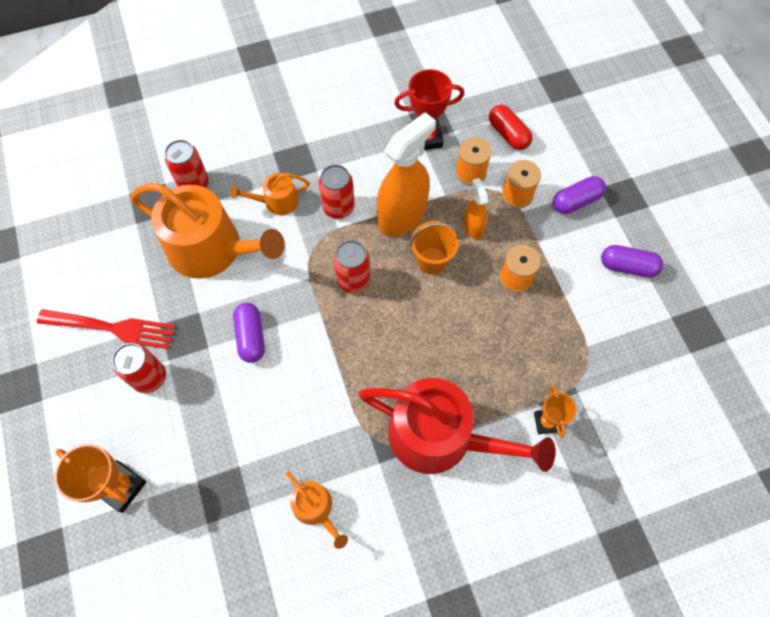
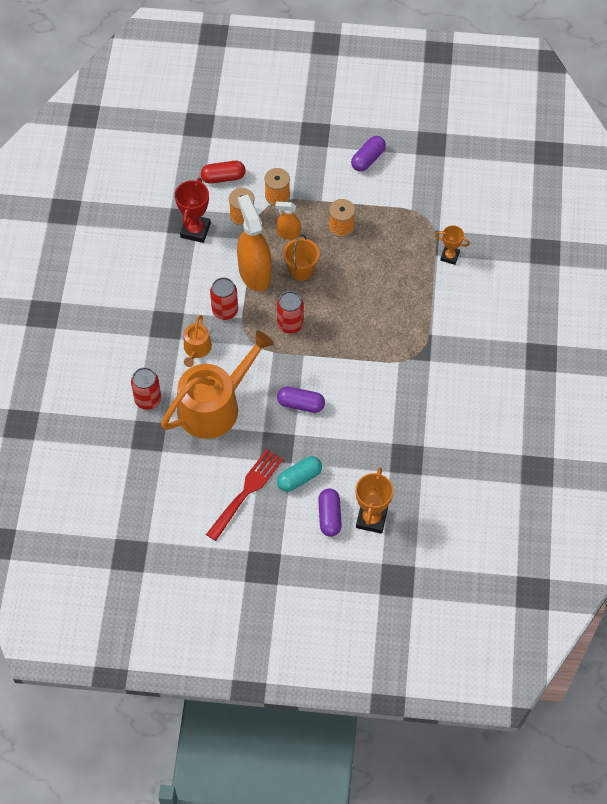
camera: 65 degrees left, 5 degrees down
(121, 487) = (371, 519): orange trophy -> orange trophy turned 45 degrees counterclockwise
(150, 378) = (299, 478): red can -> turquoise capsule
(315, 508) = (442, 408): orange watering can -> none
(441, 436) = (430, 318): red watering can -> none
(576, 201) = (302, 163): purple capsule -> purple capsule (329, 516)

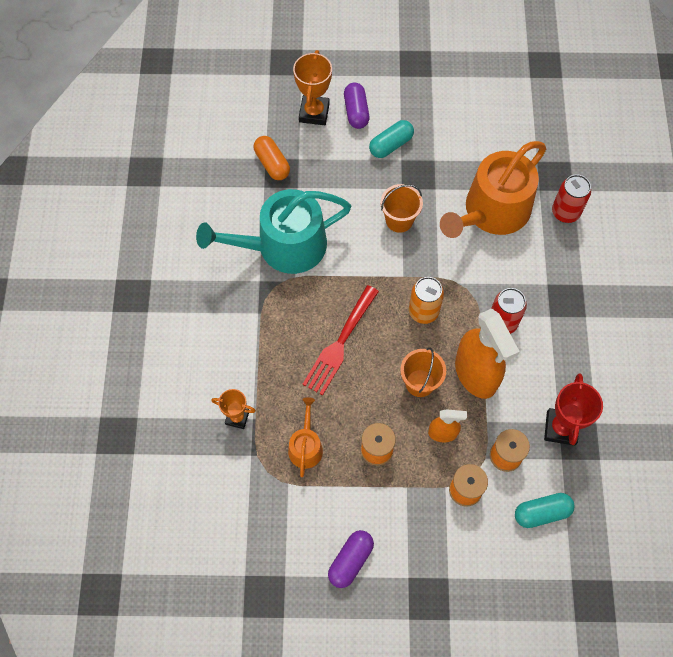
camera: 175 degrees right, 5 degrees up
(196, 349) = (525, 273): orange watering can -> orange watering can (306, 446)
(223, 177) = (541, 513): red capsule -> turquoise capsule
(246, 492) = (442, 128): red fork -> red fork (340, 343)
(290, 324) = (423, 311): red can -> orange can
(301, 404) = (399, 220): purple capsule -> orange bucket
(407, 389) = (283, 246): none -> turquoise watering can
(415, 468) = (272, 164): none -> orange capsule

